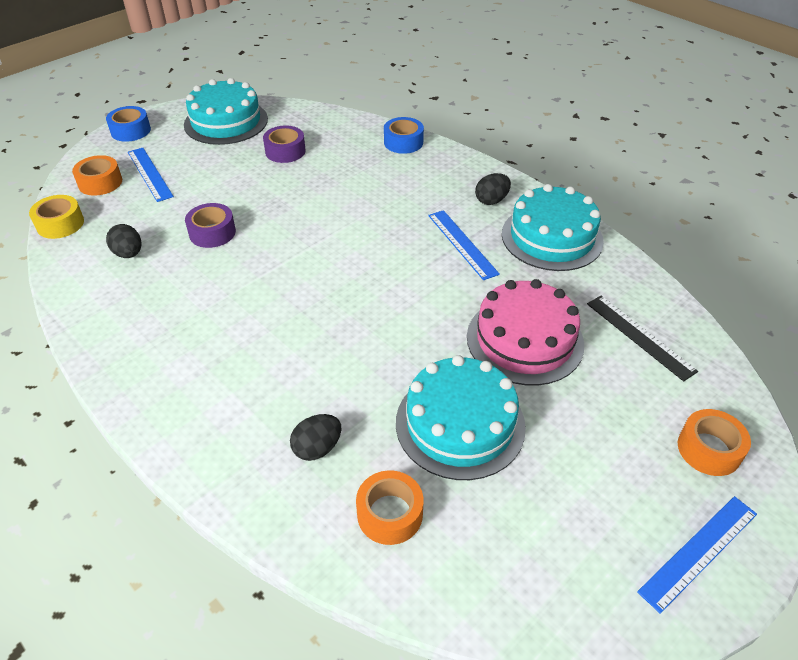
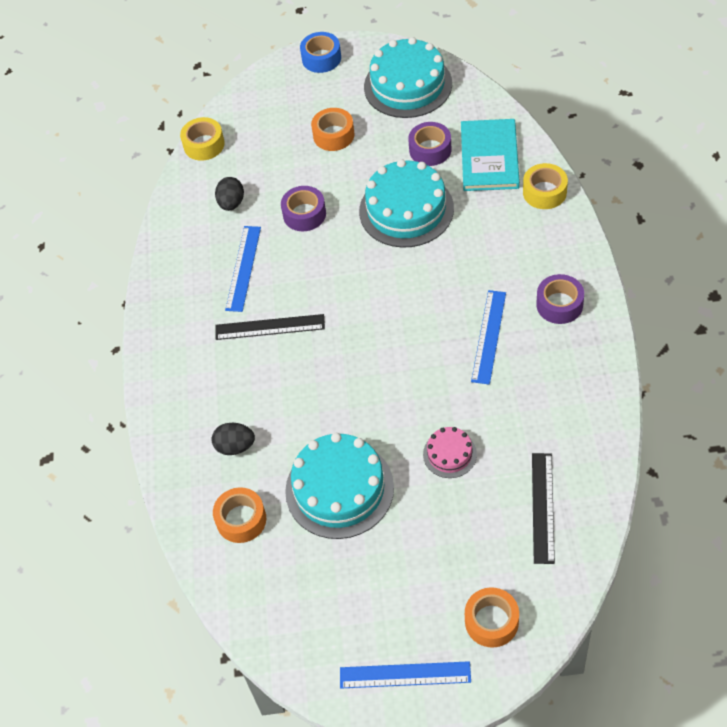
camera: 45 degrees right, 10 degrees up
(100, 182) = (259, 112): orange tape -> orange tape (333, 135)
(149, 174) = (302, 121): blue ruler -> blue ruler (243, 268)
(258, 329) = (270, 327): none -> black ruler
(338, 139) = (489, 157): none -> turquoise book
(403, 142) = (544, 192): blue tape -> yellow tape
(491, 200) = (559, 304): black egg -> purple tape
(524, 340) = (449, 454): pink cake -> pink cake, size x0.50
(552, 237) = (572, 373): turquoise cake -> turquoise cake (406, 210)

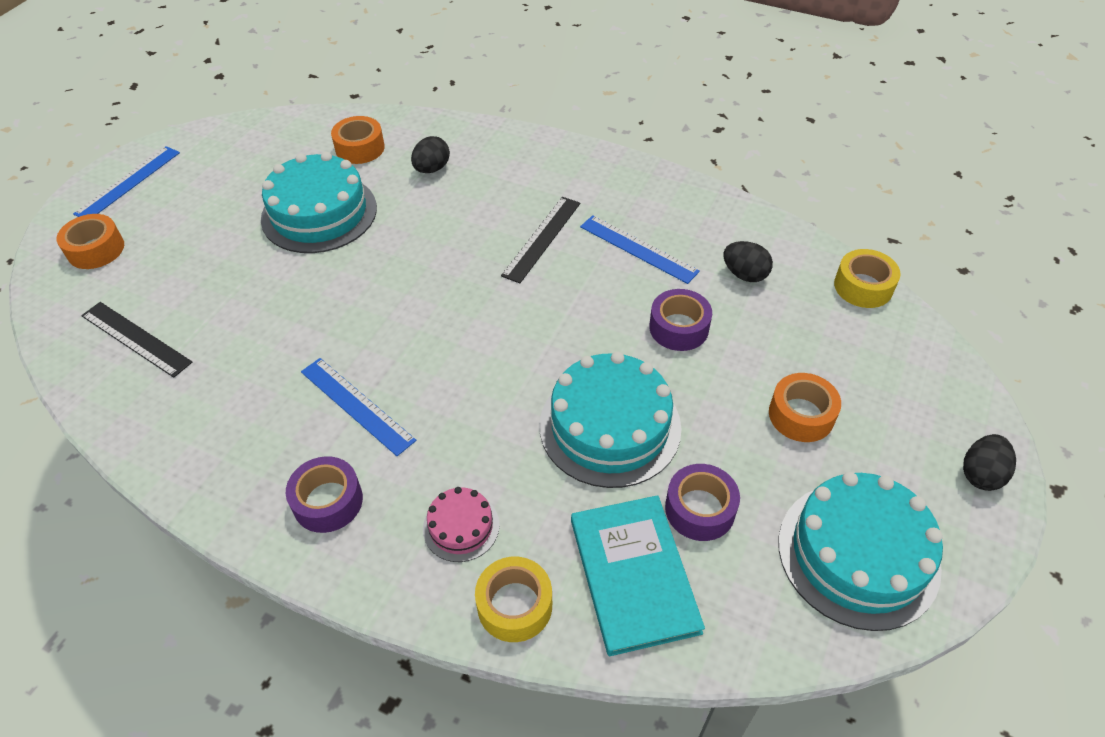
camera: 115 degrees right, 5 degrees down
(321, 58) = (981, 474): blue tape -> black egg
(449, 454) = (265, 300): pink cake -> pink cake (461, 526)
(489, 157) = (634, 575): turquoise book -> turquoise book turned 45 degrees clockwise

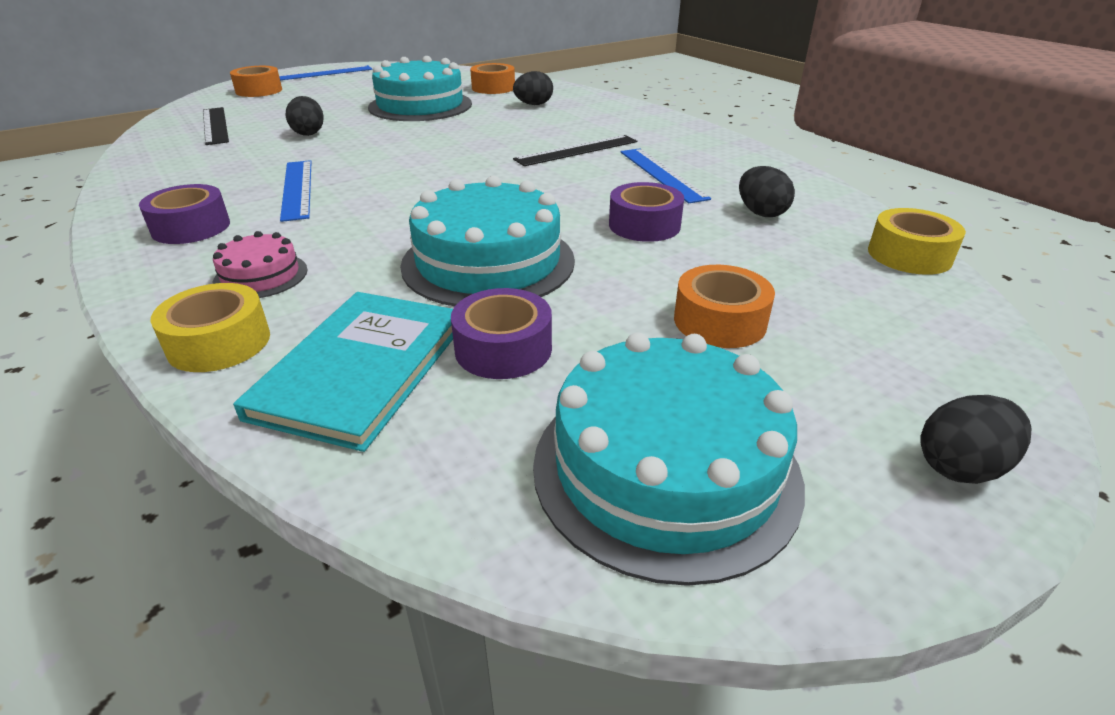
camera: 30 degrees right, 15 degrees down
(259, 311) = (309, 133): none -> black egg

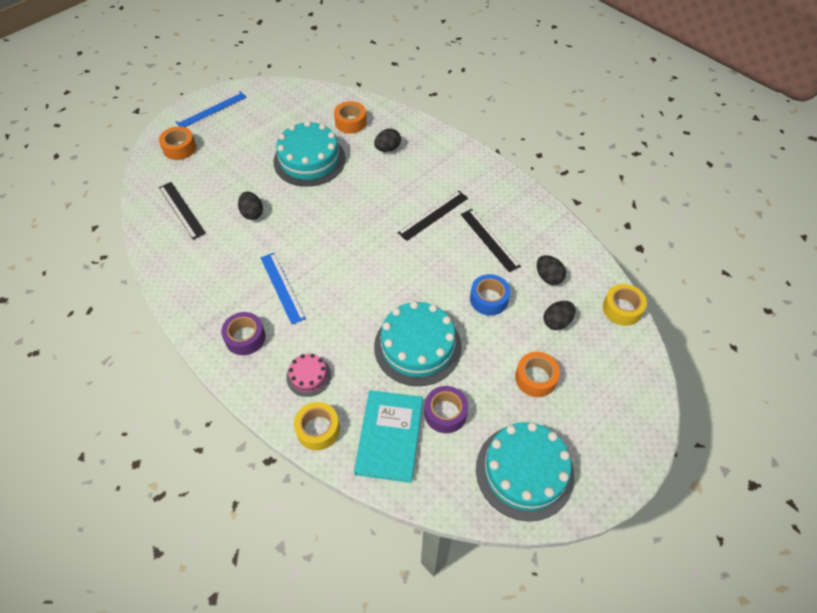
camera: 10 degrees left, 20 degrees up
(644, 225) = (489, 299): purple tape -> blue tape
(662, 174) = (489, 239): blue ruler -> black ruler
(960, 467) = (628, 452): black egg -> black egg (557, 322)

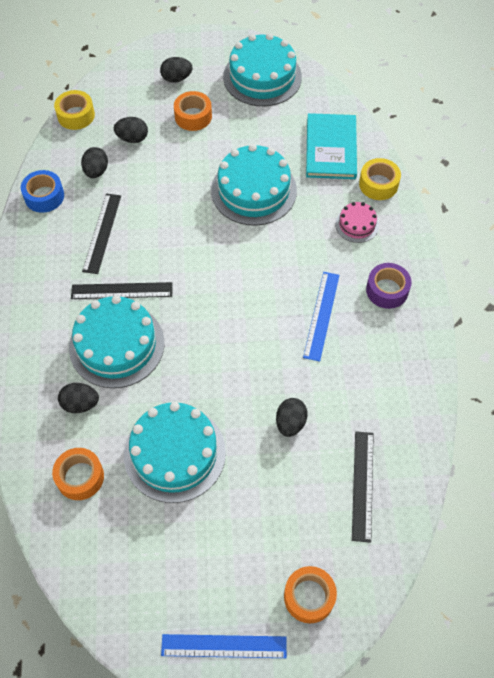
camera: 140 degrees left, 5 degrees up
(389, 436) = (331, 148): turquoise book -> turquoise book turned 45 degrees counterclockwise
(401, 186) = (116, 345): none -> turquoise cake
(445, 413) = (278, 137): purple tape -> none
(489, 299) = (161, 187): blue tape -> blue tape (44, 196)
(593, 406) = (176, 78): none -> black egg

